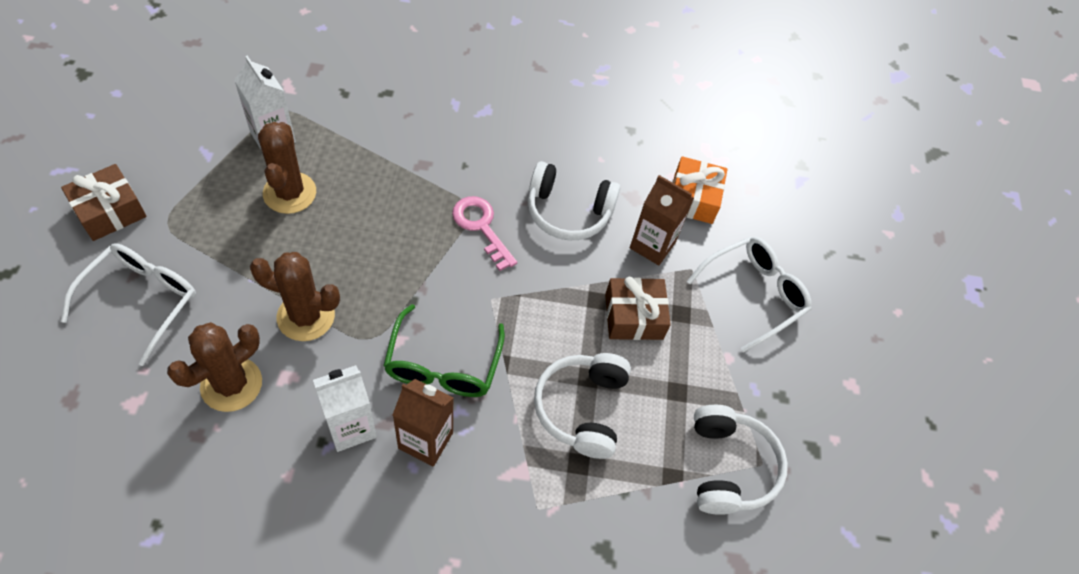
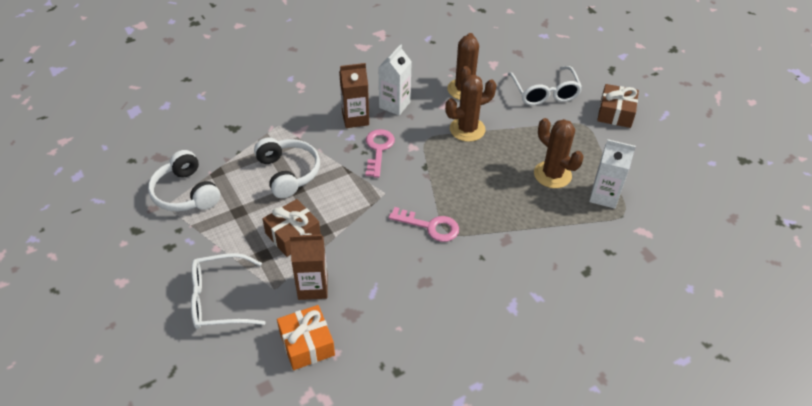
camera: 150 degrees right, 10 degrees down
(443, 365) = (378, 149): green glasses -> pink key
(568, 212) = (387, 272): white headphones -> none
(754, 294) = (219, 299): white glasses -> white glasses turned 60 degrees clockwise

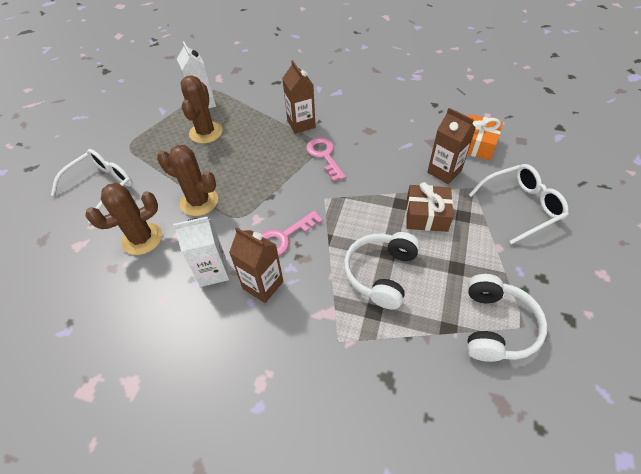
camera: 130 degrees left, 5 degrees up
(219, 299) = (521, 206): white glasses -> white glasses turned 60 degrees counterclockwise
(492, 241) = (301, 124): none -> brown carton
(615, 113) = (98, 138): brown gift -> none

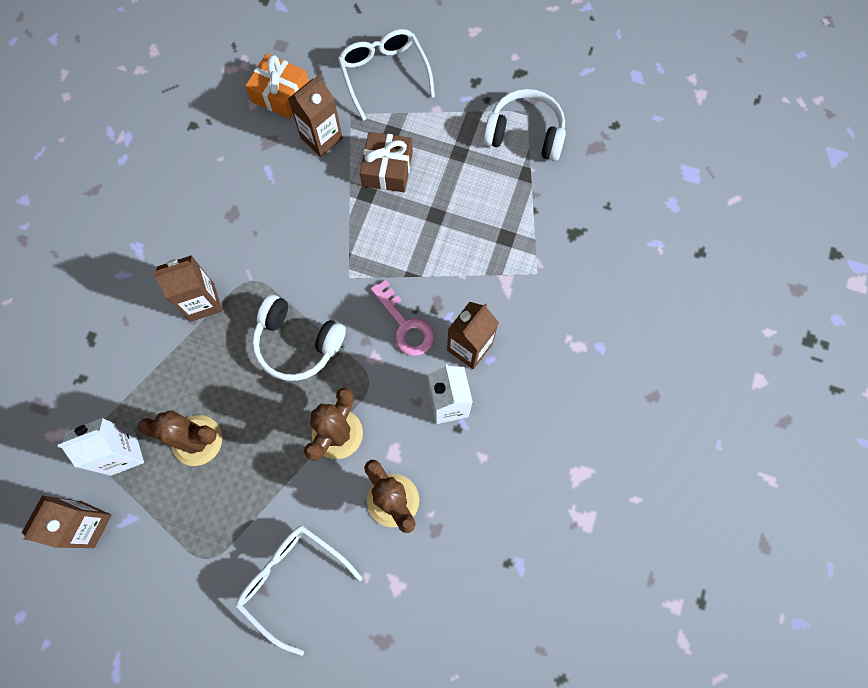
camera: 90 degrees left, 20 degrees up
(163, 96) = (88, 524): none -> brown carton
(324, 156) = (273, 273): pink key -> none
(381, 273) = (461, 225): white headphones -> white headphones (297, 343)

